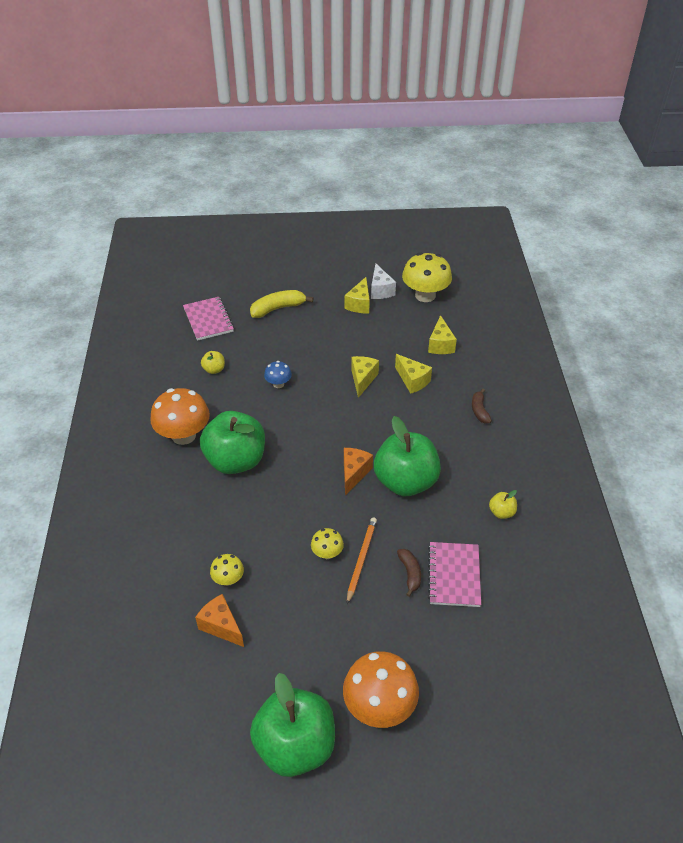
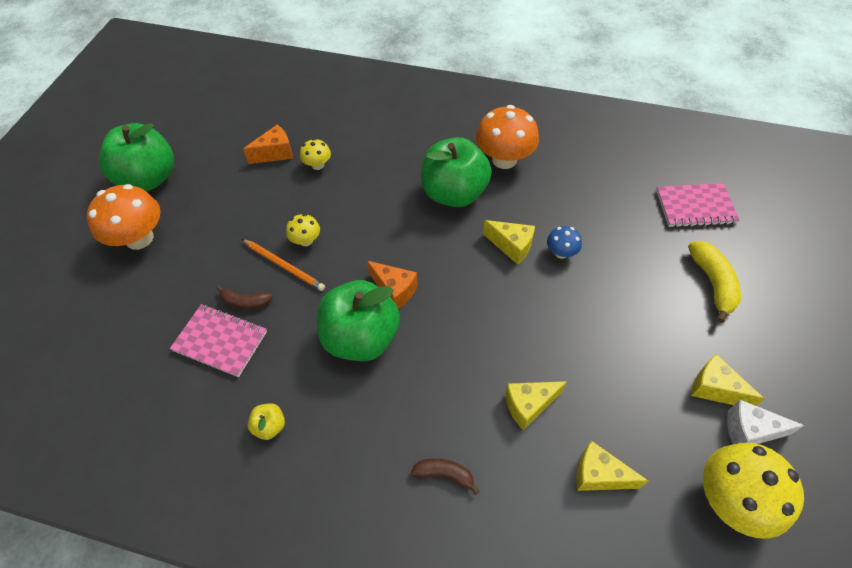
camera: 110 degrees right, 10 degrees up
(214, 370) = (600, 198): yellow apple -> none
(362, 379) = (546, 344): yellow cheese -> yellow cheese (511, 246)

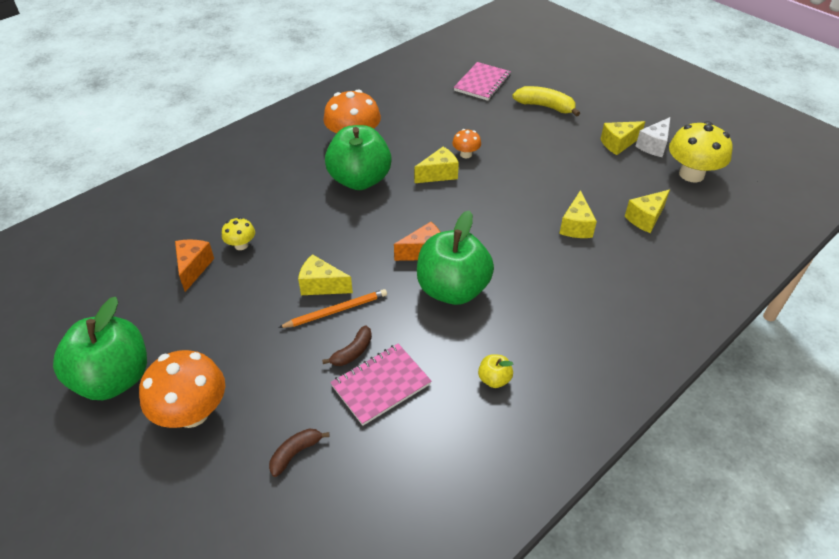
camera: 60 degrees left, 10 degrees down
(306, 240) = (321, 285): yellow mushroom -> yellow cheese
(444, 474) = (601, 291): brown banana -> brown banana (295, 453)
(561, 252) = (466, 154): blue mushroom -> orange mushroom

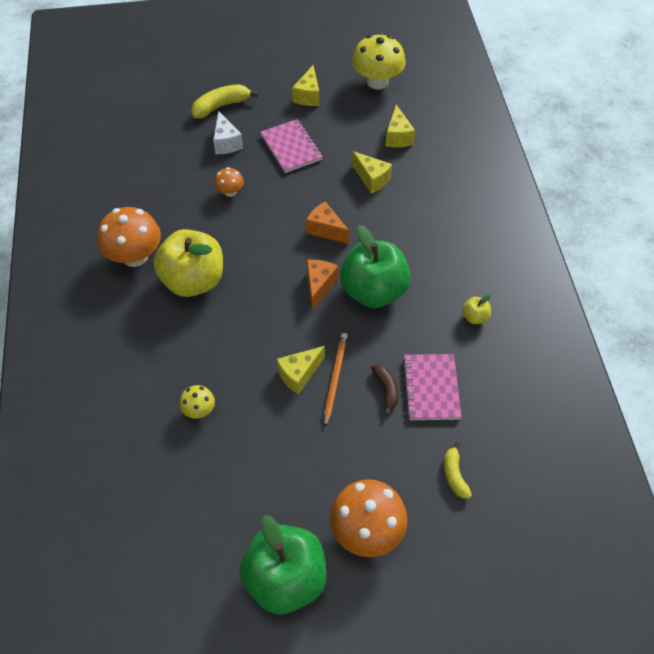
camera: 55 degrees left, 10 degrees up
(193, 268) = (197, 461): orange cheese -> orange cheese (326, 230)
(295, 453) = (454, 475): brown banana -> yellow banana
(360, 180) = (193, 281): green apple -> yellow apple
(439, 174) = (238, 224): yellow cheese -> none
(482, 83) = (147, 124): pink notebook -> pink notebook (291, 147)
(654, 146) = (329, 79): white cheese -> white cheese (226, 143)

